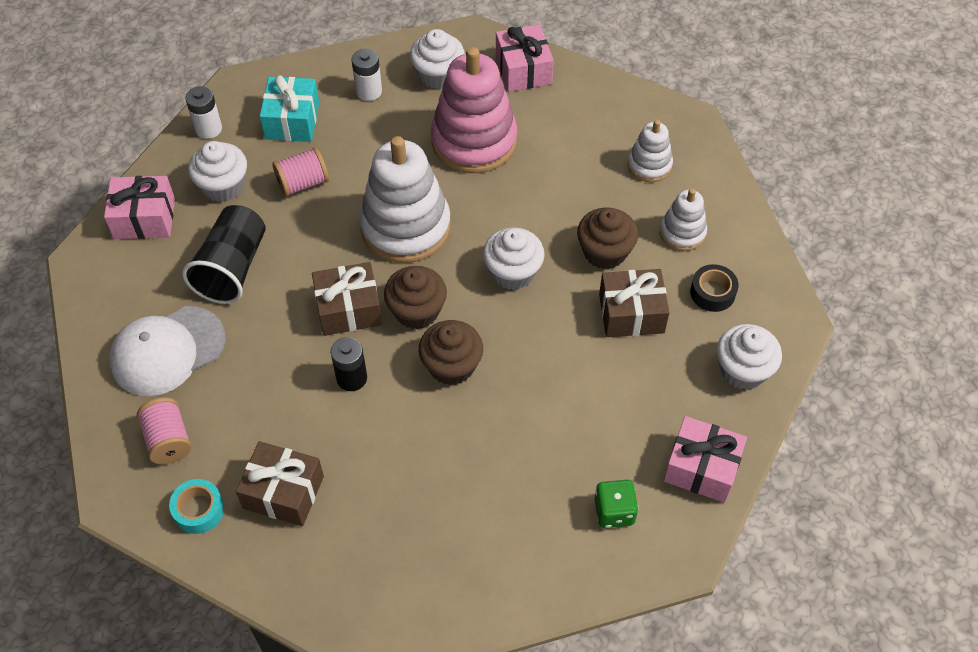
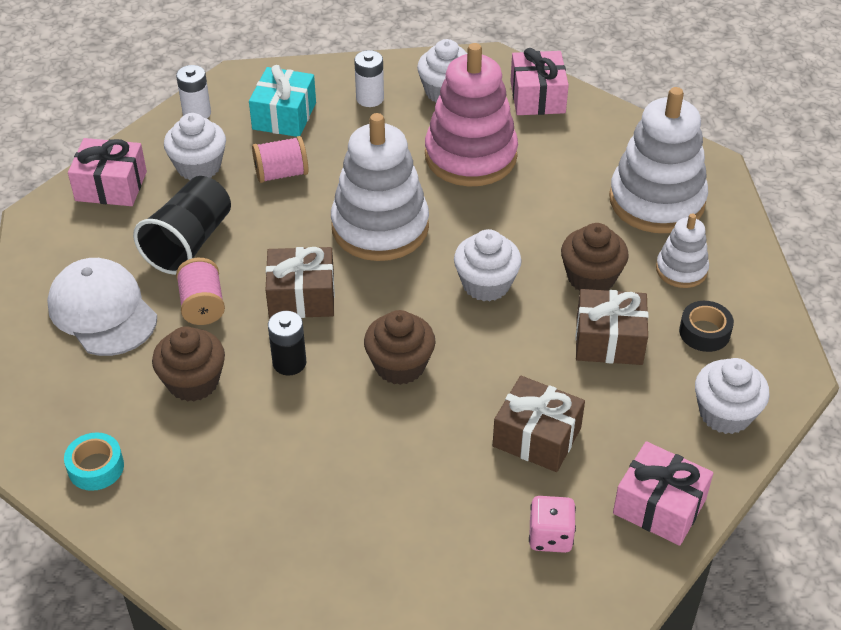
camera: 10 degrees right, 10 degrees down
(167, 351) = (102, 311): white cap -> white cap turned 75 degrees clockwise
(168, 440) = (82, 395): pink spool -> pink spool (202, 305)
(283, 492) = (190, 463): brown gift -> brown gift (537, 437)
(417, 311) = (374, 308): brown cupcake -> brown cupcake (193, 382)
(614, 511) = (550, 536): green dice -> pink dice
(649, 165) = (656, 201): white stacking toy -> white stacking toy, size x1.95

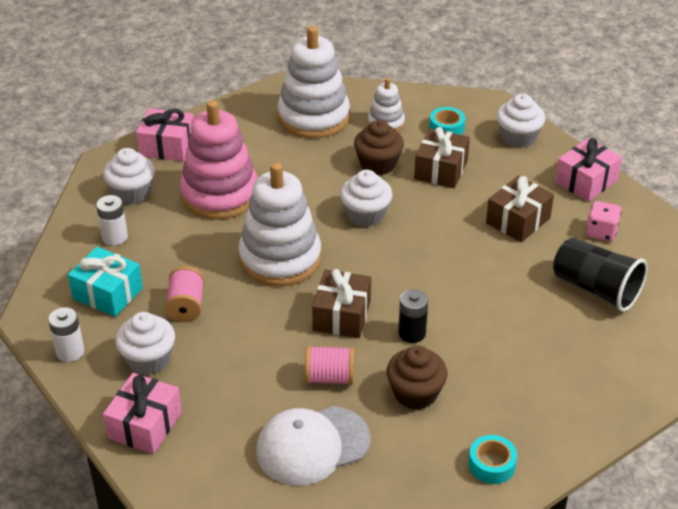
camera: 75 degrees left, 5 degrees down
(189, 243) = (248, 377): black cup -> black cup (596, 289)
(400, 365) = (433, 273): brown cupcake -> none
(704, 332) = (446, 128): black tape -> turquoise tape

